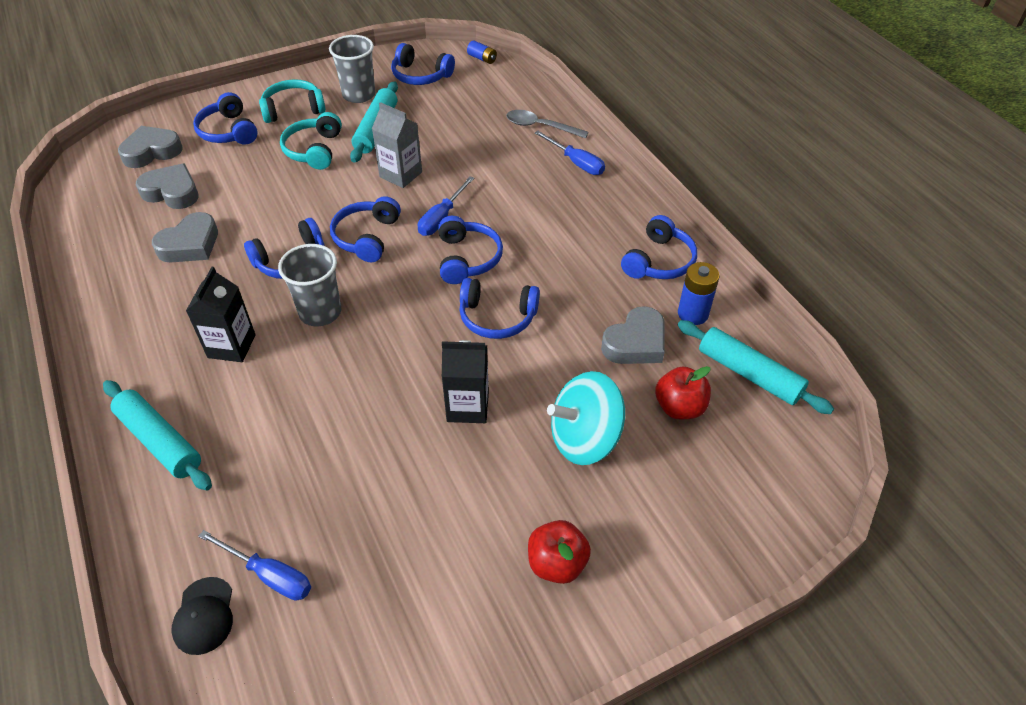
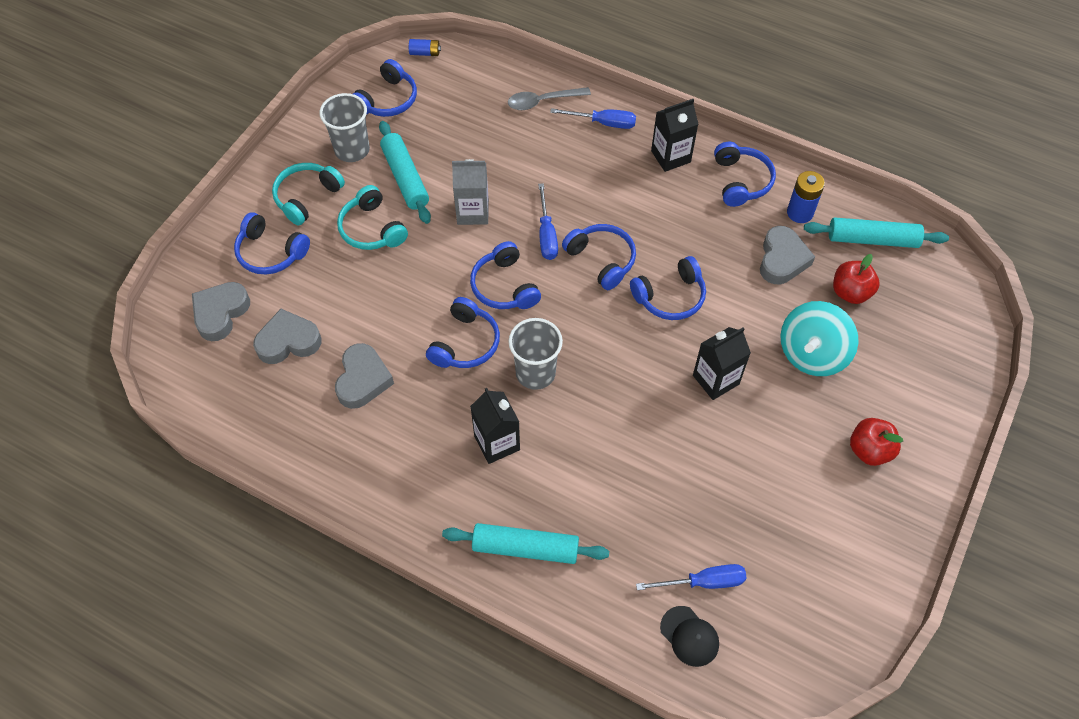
camera: 35 degrees left, 10 degrees up
(420, 75) = (387, 100): blue headphones -> blue headphones turned 45 degrees counterclockwise
(611, 212) = (670, 156): none -> black carton

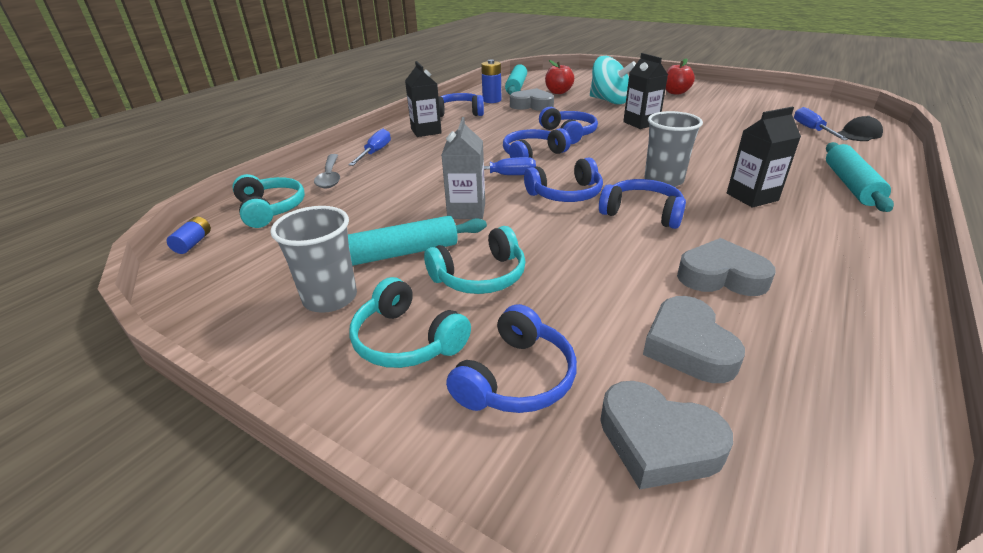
camera: 85 degrees left, 25 degrees down
(387, 100) = (254, 270): blue headphones -> none
(477, 79) = (270, 209): none -> turquoise headphones

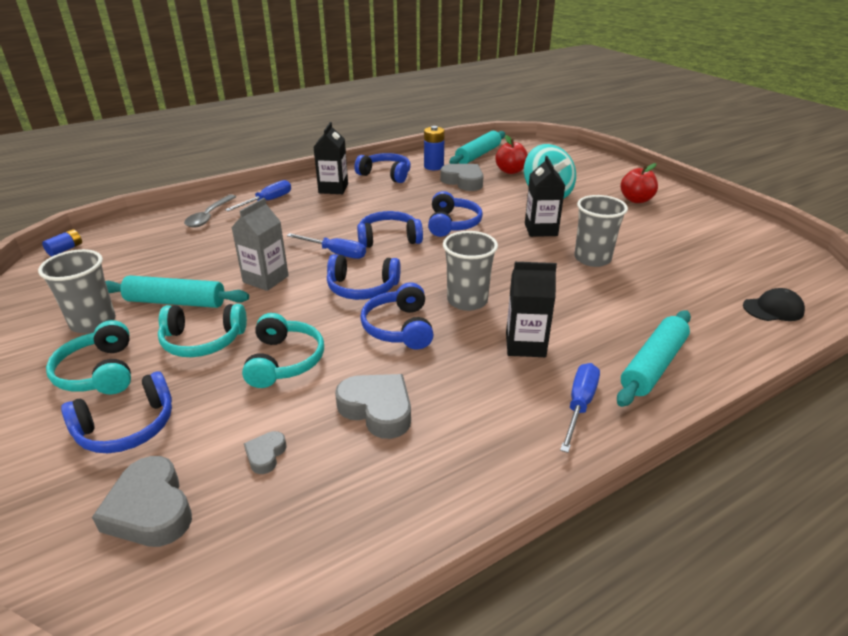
camera: 25 degrees right, 0 degrees up
(270, 209) = (138, 235): turquoise headphones -> turquoise headphones (284, 361)
(642, 213) = (399, 328): blue headphones -> blue headphones turned 150 degrees counterclockwise
(688, 346) = (265, 455): grey heart -> grey heart, size x0.52
(706, 132) = (592, 259): none -> grey cup
(812, 130) = (722, 288): blue screwdriver -> blue screwdriver (579, 405)

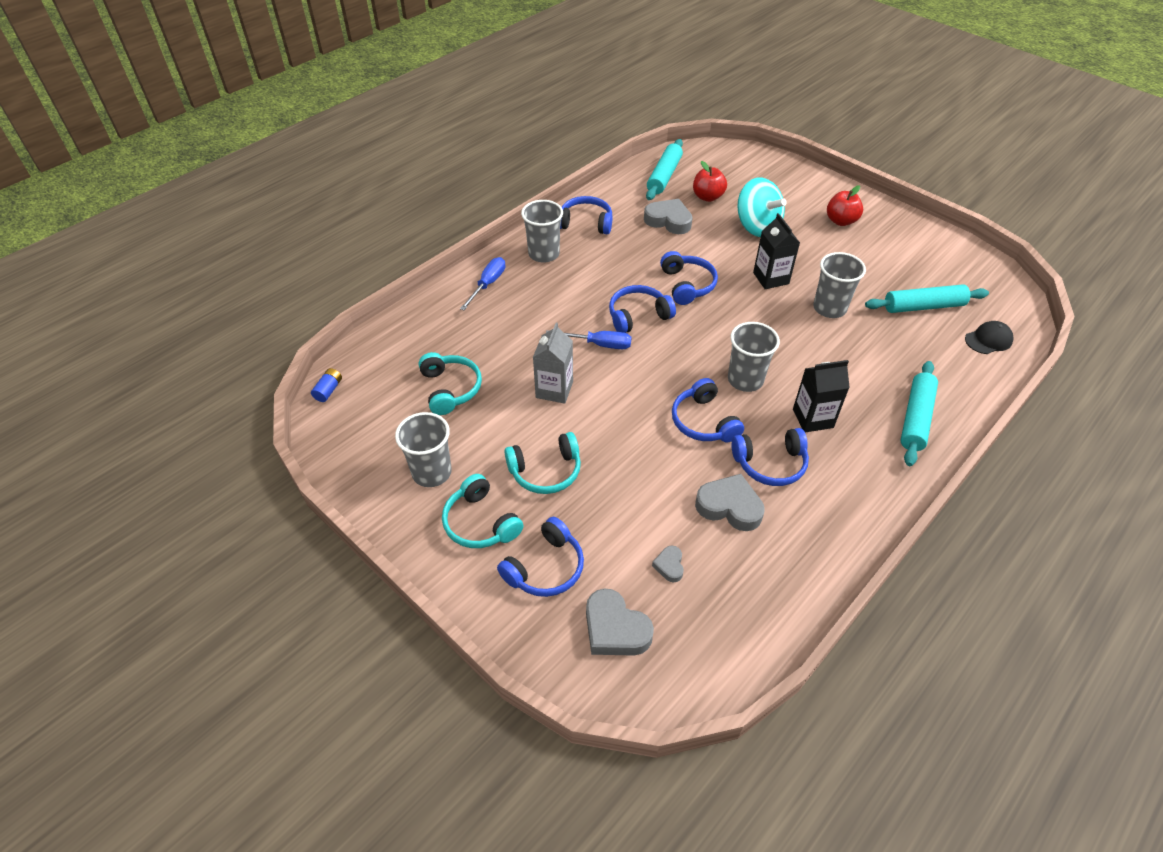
camera: 15 degrees left, 15 degrees up
(176, 302) = (490, 433): turquoise rolling pin -> turquoise rolling pin (923, 306)
(209, 216) = (442, 317): grey spoon -> none
(284, 361) = (629, 477): turquoise headphones -> turquoise headphones (450, 389)
(333, 189) = (544, 254): black carton -> grey cup
(362, 288) = (648, 383): blue headphones -> blue headphones (770, 463)
(433, 166) = (628, 202): blue battery -> none
(579, 405) = (875, 468): blue screwdriver -> none

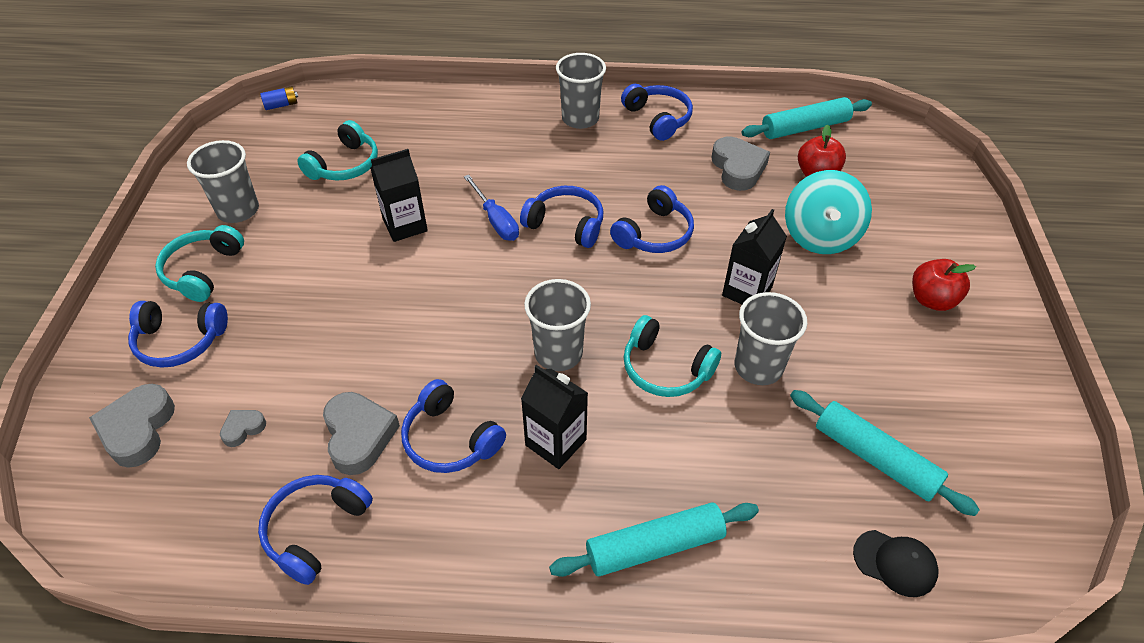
camera: 50 degrees right, 0 degrees up
(488, 284) = (499, 111): blue screwdriver -> none
(546, 471) = (297, 277): turquoise headphones -> turquoise headphones (665, 368)
(554, 389) = (405, 225): grey carton -> black carton
(704, 421) = (463, 352): blue headphones -> blue headphones (316, 530)

